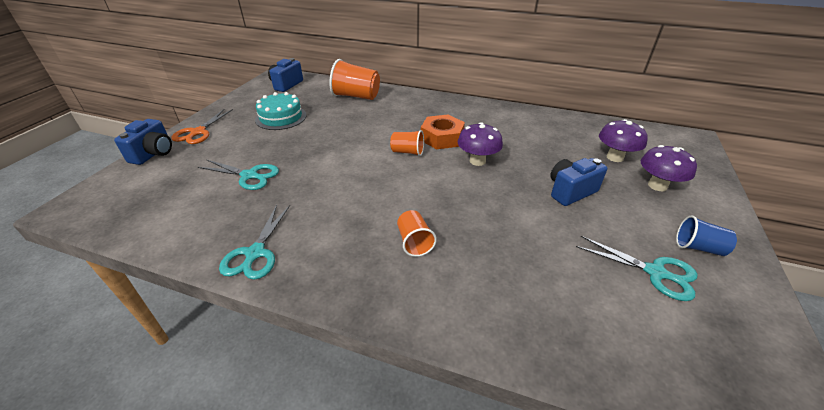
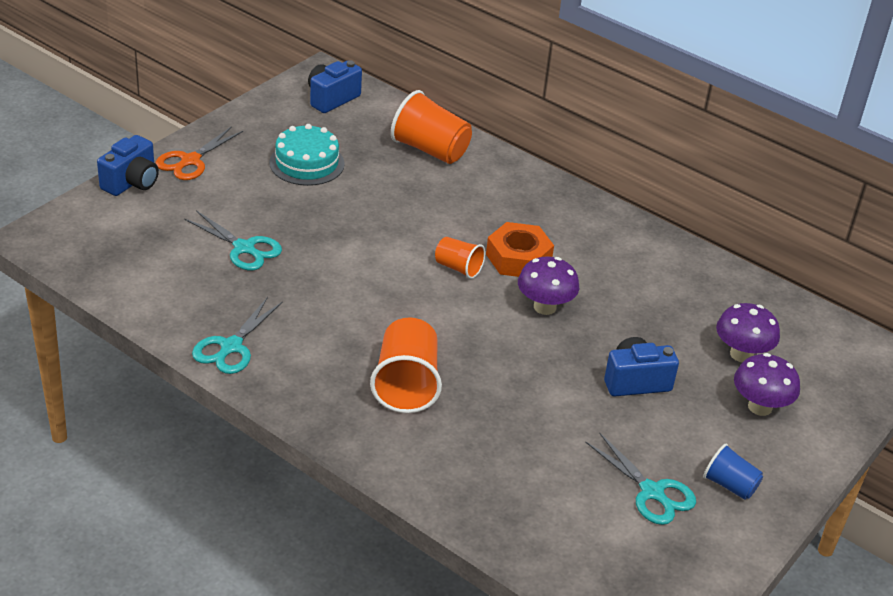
camera: 15 degrees right, 0 degrees up
(414, 242) = (406, 385): orange cup -> orange cup, size x1.76

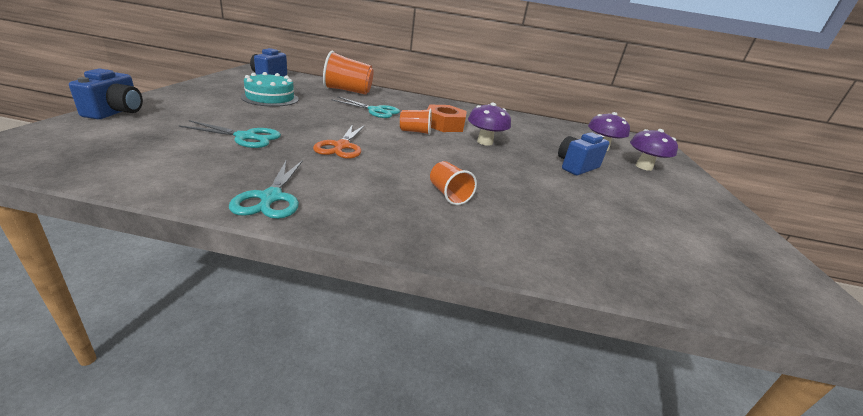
camera: 30 degrees left, 10 degrees down
(190, 161) = (172, 100): orange scissors -> orange scissors (341, 146)
(406, 385) = (448, 194): orange cup -> orange cup, size x0.57
(652, 492) = (673, 221): turquoise scissors -> turquoise scissors (375, 110)
(730, 485) = (696, 206): blue cup -> none

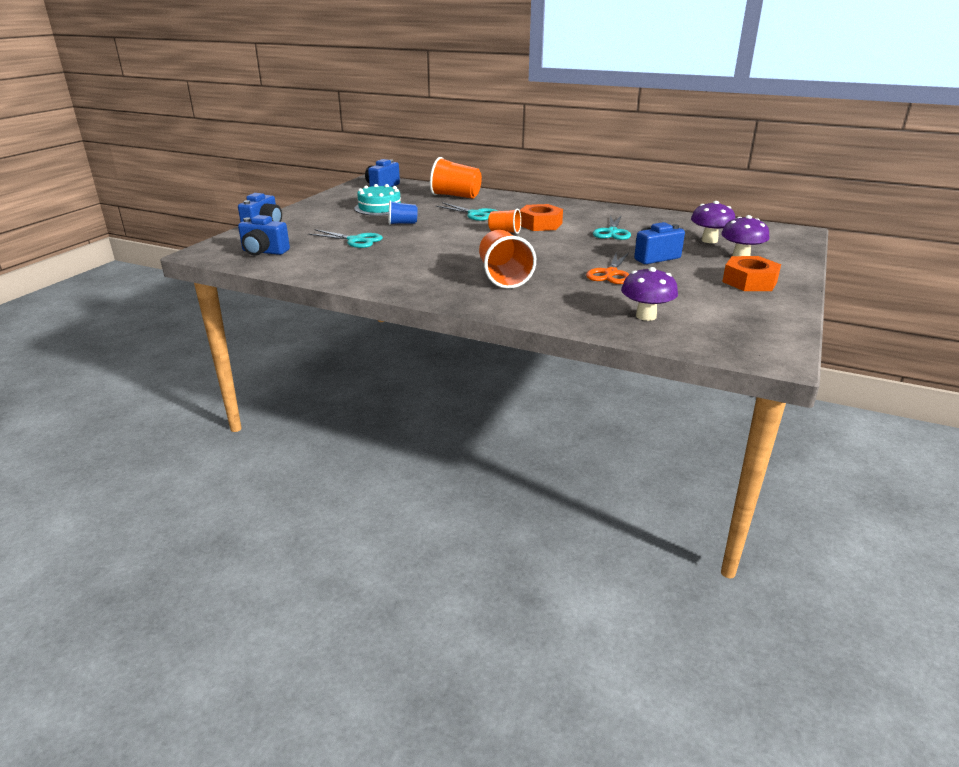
camera: 20 degrees right, 0 degrees up
(105, 151) = (264, 252): none -> blue camera
(271, 197) = (368, 277): turquoise scissors -> turquoise scissors (612, 232)
(300, 117) = (402, 223): none -> blue cup
(341, 146) = (430, 245): orange scissors -> orange scissors (610, 273)
(448, 194) = (503, 277): orange cup -> orange cup, size x1.76
(484, 142) = (571, 238): purple mushroom -> purple mushroom (646, 316)
(683, 197) = (749, 281): none -> orange nut

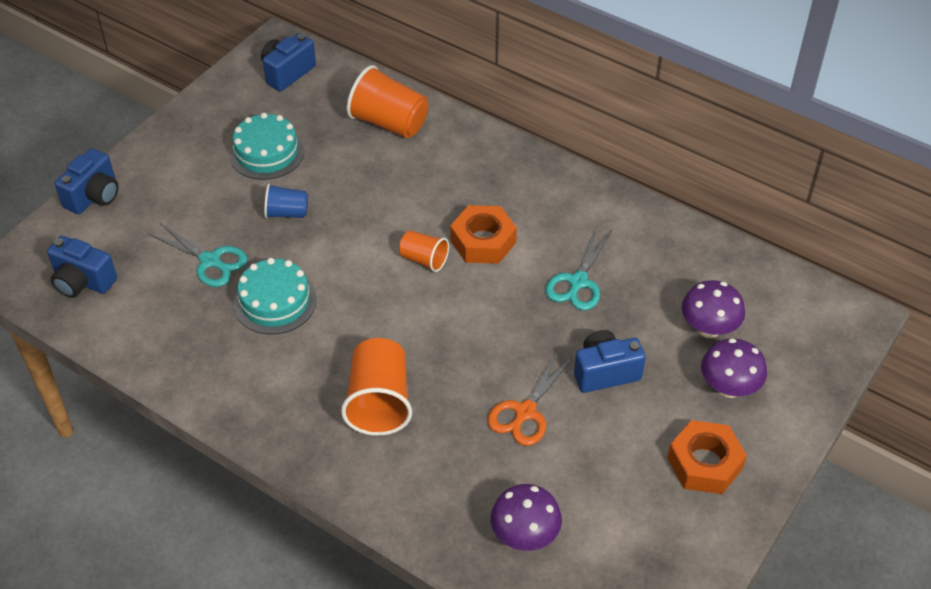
camera: 10 degrees right, 20 degrees up
(408, 250) = (275, 301): none -> turquoise cake
(475, 214) = (399, 193): turquoise scissors -> none

